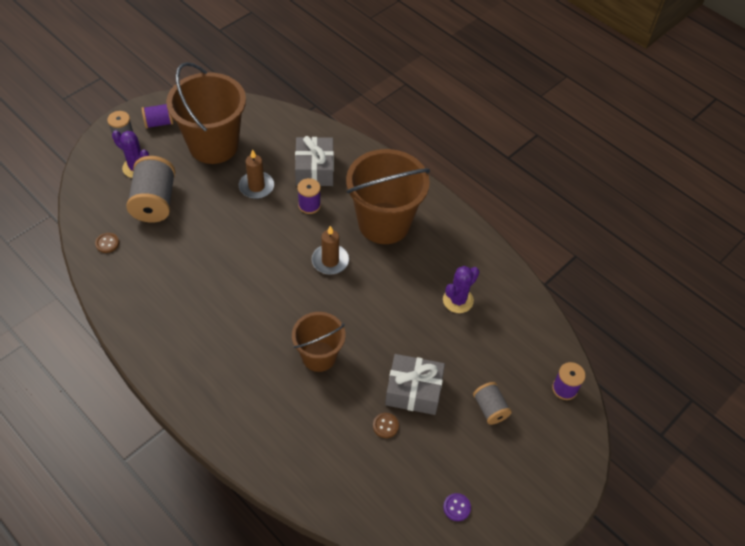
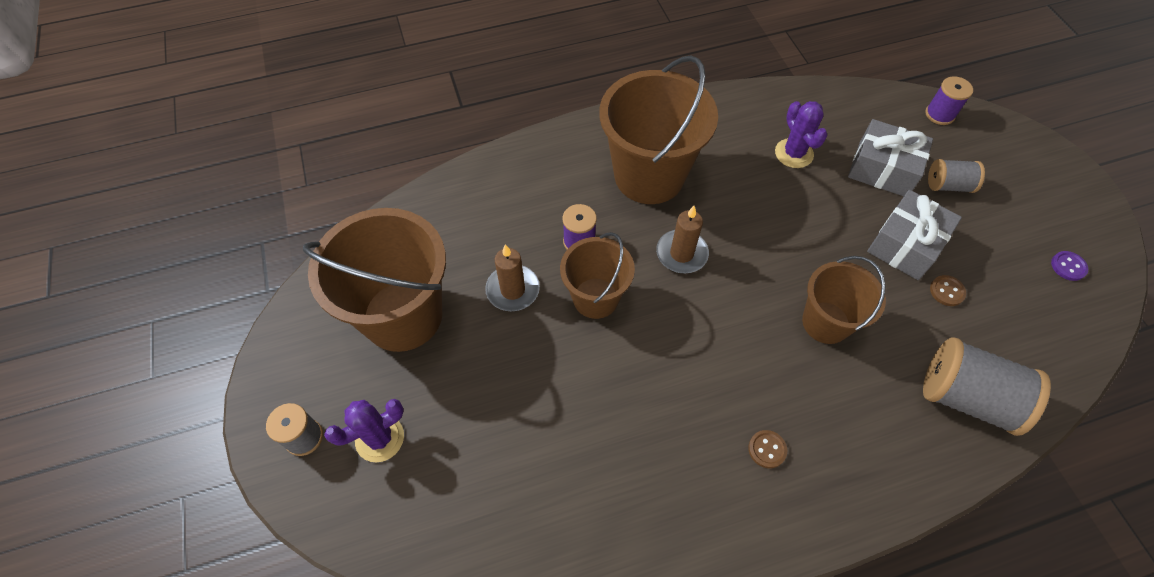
camera: 60 degrees left, 5 degrees up
(107, 243) = (510, 535): brown button -> brown button (767, 449)
(154, 202) = (465, 435): grey spool -> grey spool (966, 397)
(159, 123) = (308, 374): purple spool -> none
(272, 228) = (595, 298): none -> brown bucket
(314, 169) = (522, 213): grey gift -> grey gift (883, 169)

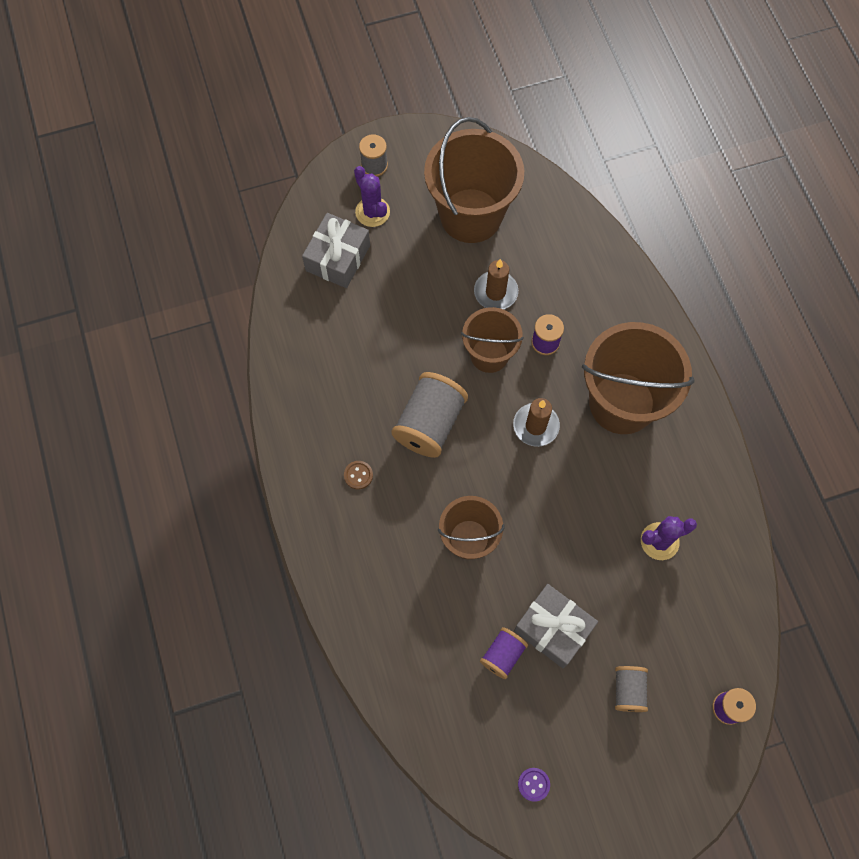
camera: 90 degrees right, 10 degrees up
(883, 169) = (645, 627): grey gift -> grey gift (338, 258)
(947, 291) = (502, 655): brown button -> purple spool
(966, 397) = (399, 644): grey spool -> grey spool (429, 424)

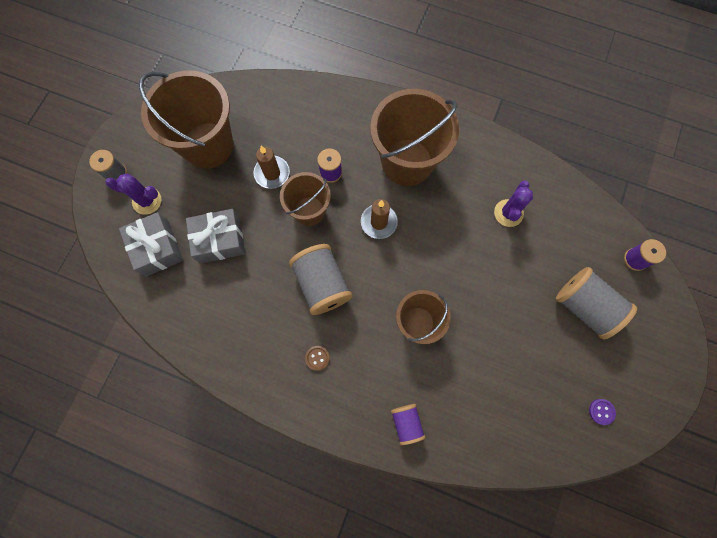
camera: 50 degrees left, 5 degrees up
(502, 655) = (507, 363): purple spool -> purple spool (406, 423)
(553, 629) = (514, 319): grey gift -> grey gift (220, 240)
(628, 690) = (584, 306): grey spool -> grey spool, size x1.80

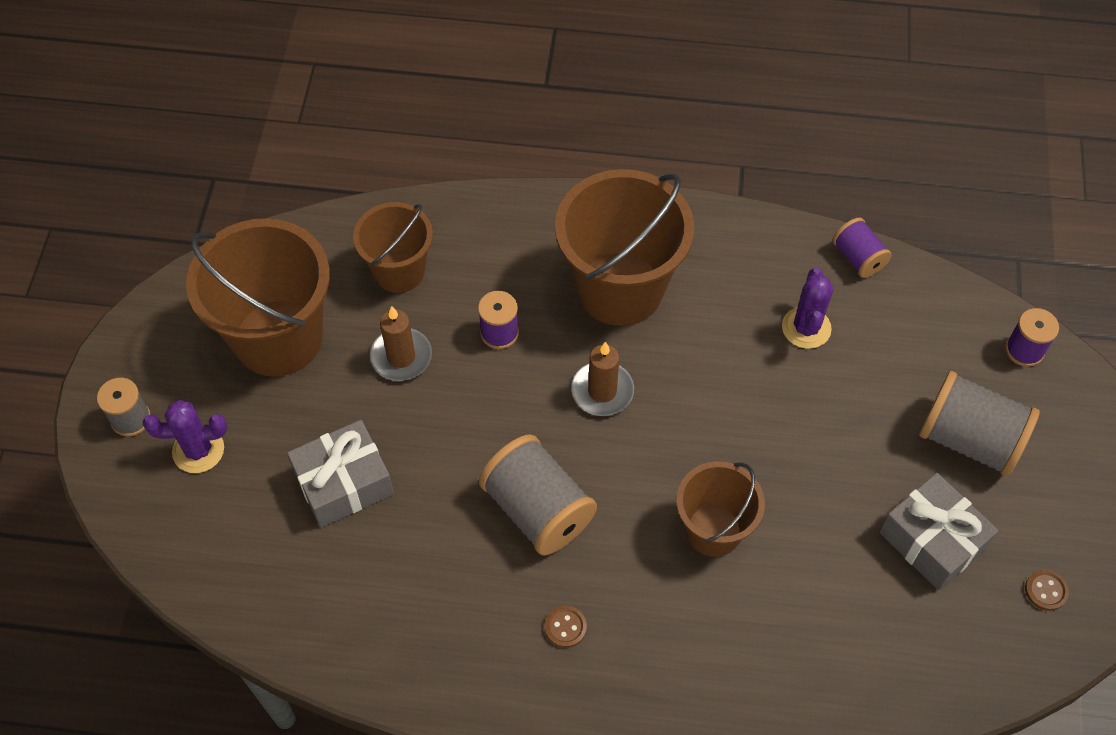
camera: 15 degrees left, 15 degrees down
(157, 248) = (239, 522): grey gift -> grey gift (932, 540)
(309, 211) = (481, 401): brown bucket -> brown bucket (399, 271)
(406, 423) = (743, 690): purple spool -> purple spool (858, 258)
(601, 411) = (1045, 591): purple button -> brown button

